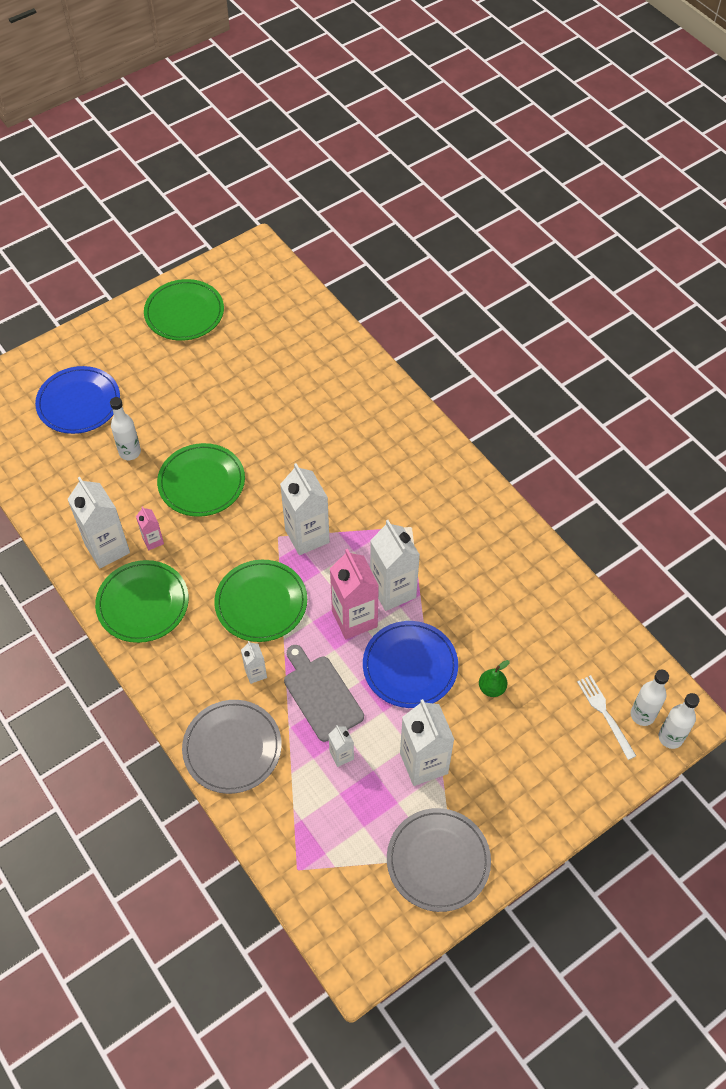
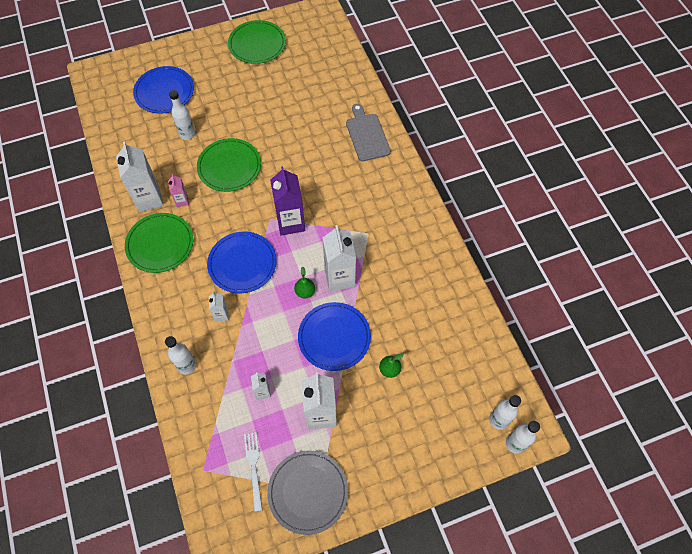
camera: 15 degrees right, 5 degrees up
(232, 748) = (187, 366): grey plate -> white bottle
(261, 602) = (242, 263): green plate -> blue plate
(307, 536) = (290, 222): white carton -> purple carton
(321, 695) = (263, 342): grey cutting board -> grey cutting board (367, 135)
(354, 619) = (305, 292): pink carton -> green pear
(605, 714) = (470, 412): white fork -> white fork (254, 468)

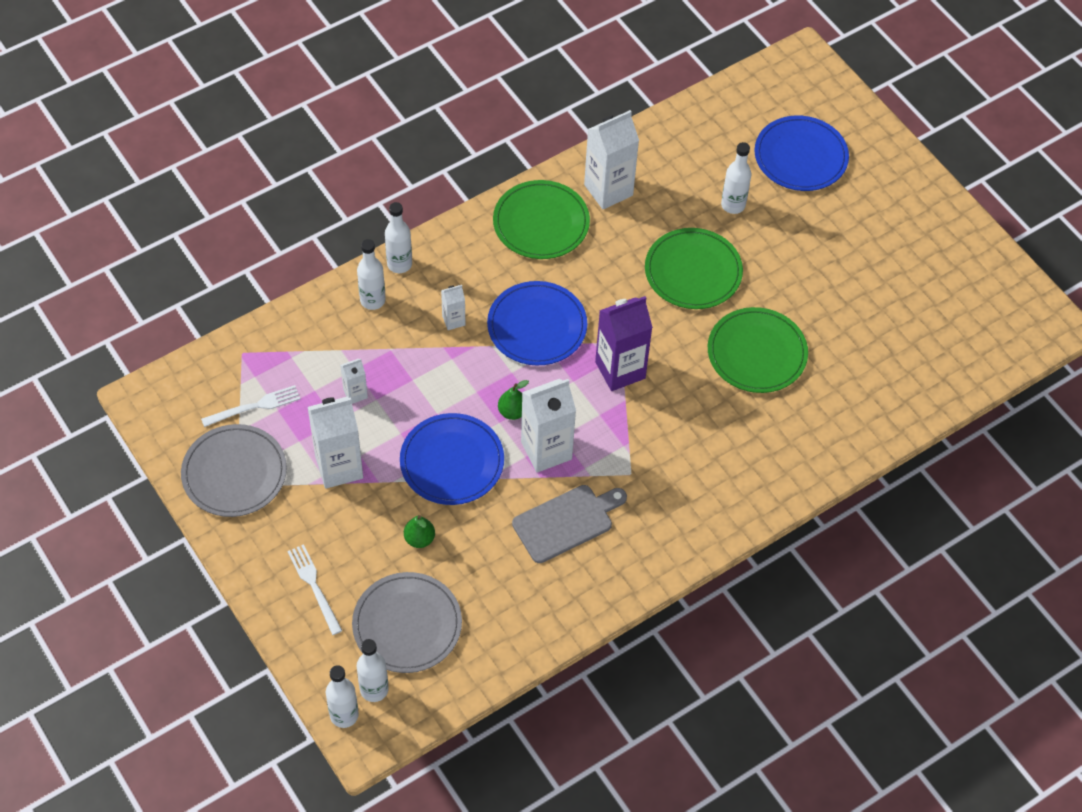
camera: 75 degrees right, 5 degrees down
(162, 341) = (399, 264): none -> white bottle
(182, 201) = (617, 229): pink carton -> none
(257, 44) = (941, 251): green plate -> green plate (757, 353)
(367, 135) = (812, 440): grey cutting board -> grey cutting board (566, 522)
(414, 447) = (314, 587): none -> white fork
(453, 389) = (407, 624): none -> grey plate

